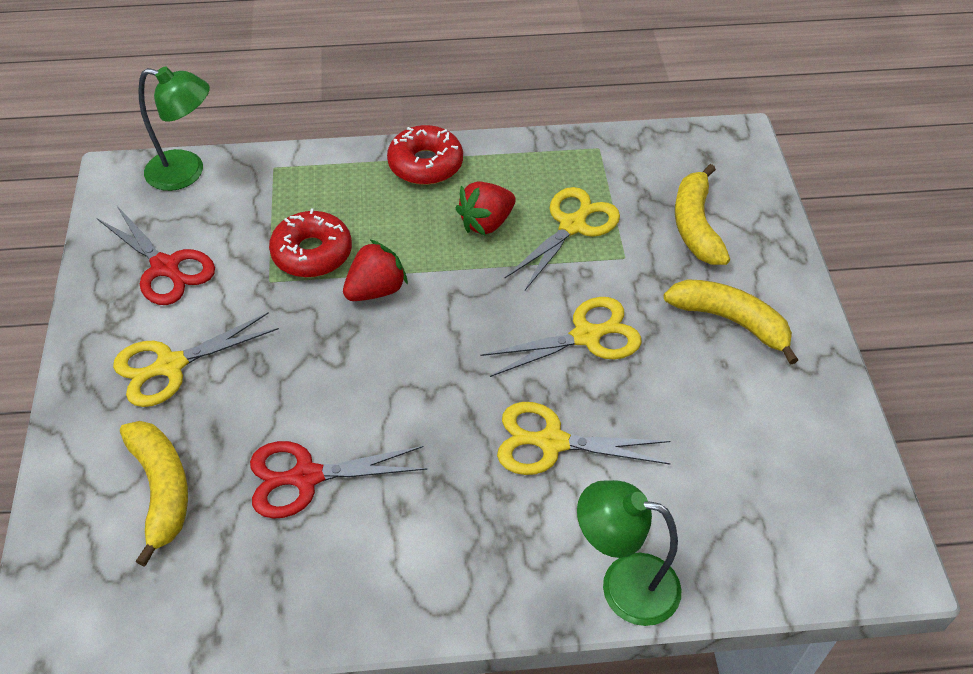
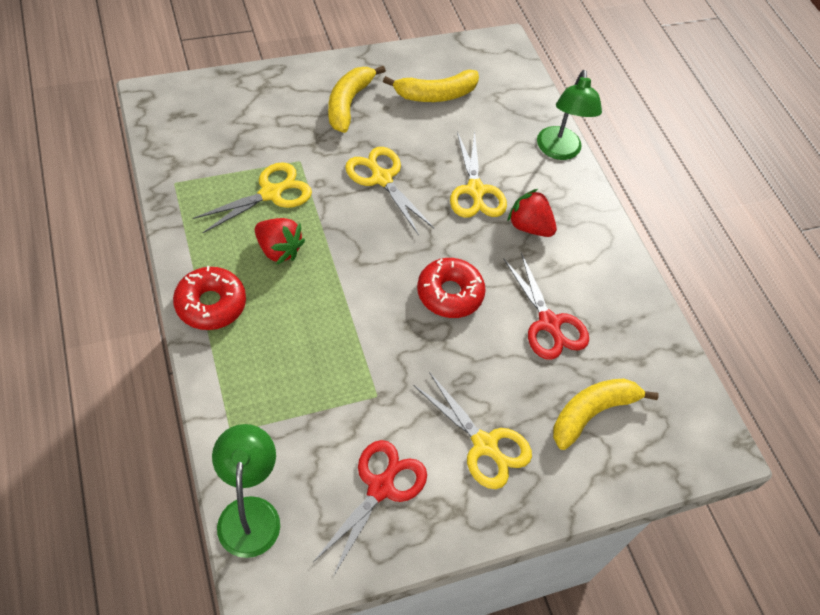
camera: 110 degrees left, 5 degrees up
(312, 253) = (338, 370): red donut -> red donut (449, 293)
(376, 290) = (369, 314): red strawberry -> red strawberry (529, 226)
(573, 225) = (271, 193): yellow scissors -> yellow scissors turned 120 degrees clockwise
(696, 225) = (258, 121): yellow banana -> yellow banana (435, 94)

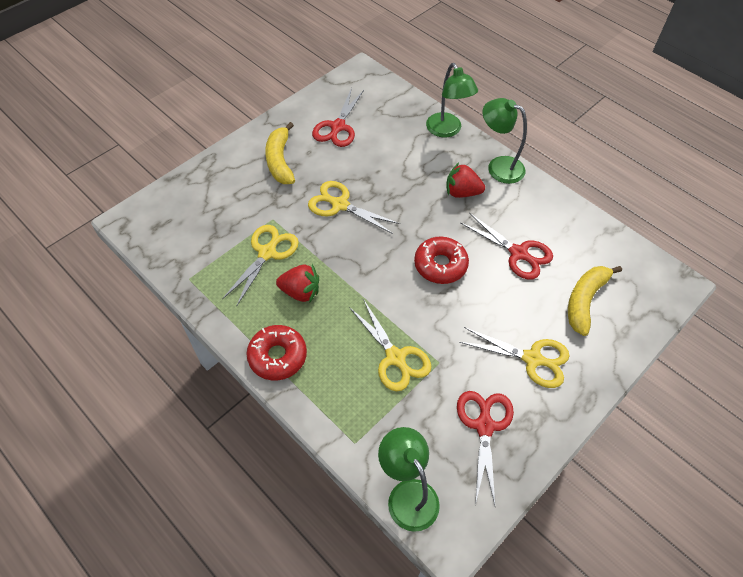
camera: 20 degrees left, 0 degrees up
(435, 94) = (337, 127): yellow banana -> red scissors
(475, 191) = (410, 184): yellow scissors -> yellow scissors (395, 358)
(592, 217) = (498, 166): none -> green lamp

